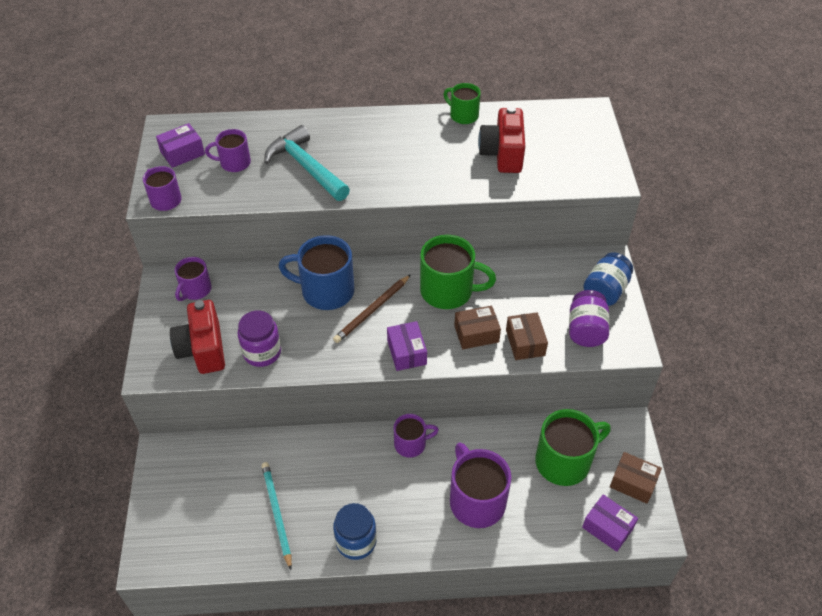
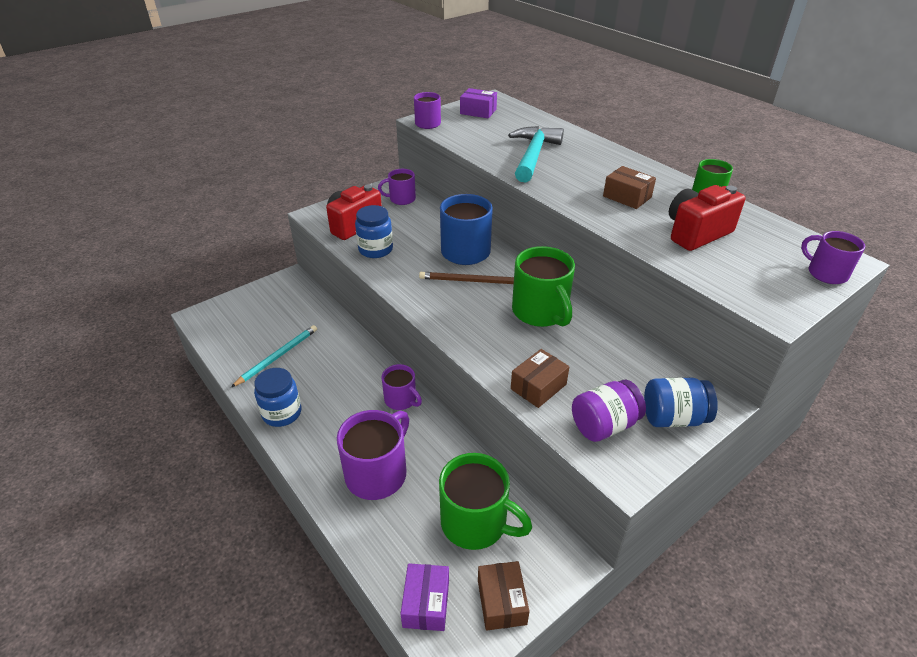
camera: 55 degrees right, 10 degrees down
(234, 163) = (496, 130): purple mug -> purple mug (825, 273)
(262, 352) = (375, 249): purple jar -> blue jar
(407, 352) = (449, 318): purple box -> none
(476, 334) = (513, 350): brown box -> brown box (627, 197)

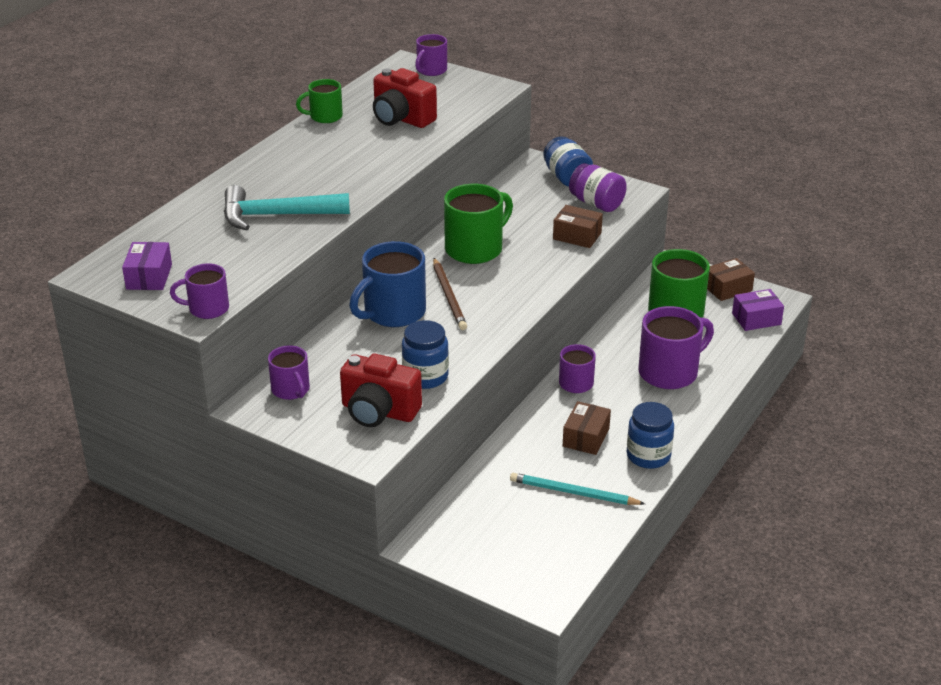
camera: 110 degrees left, 5 degrees down
(377, 473) = (670, 372): purple mug -> purple mug turned 135 degrees clockwise
(627, 197) = (350, 153): brown box -> brown box (586, 437)

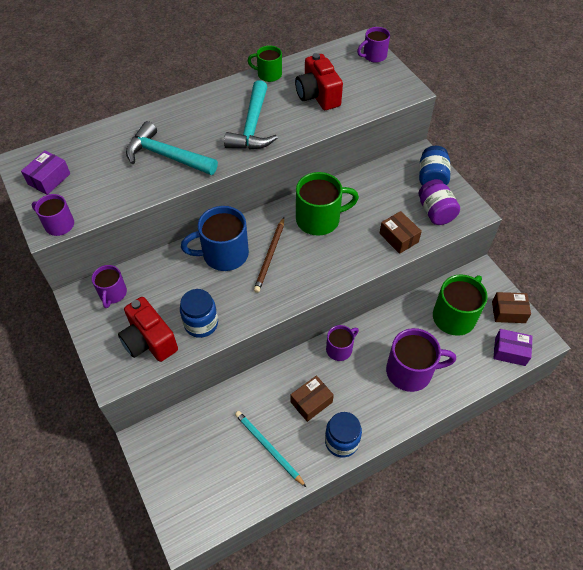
camera: 30 degrees right, 20 degrees up
(353, 163) = (252, 126): none -> turquoise hammer

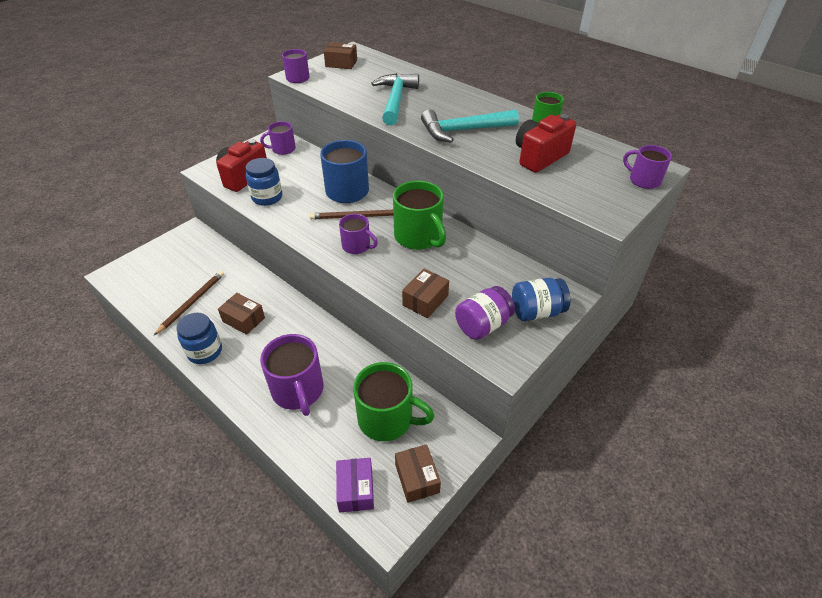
camera: 70 degrees right, 10 degrees down
(49, 179) = (341, 63): purple box -> brown box
(268, 448) = (192, 302): turquoise pencil -> brown pencil
(340, 349) = (309, 326): purple mug -> purple mug (357, 246)

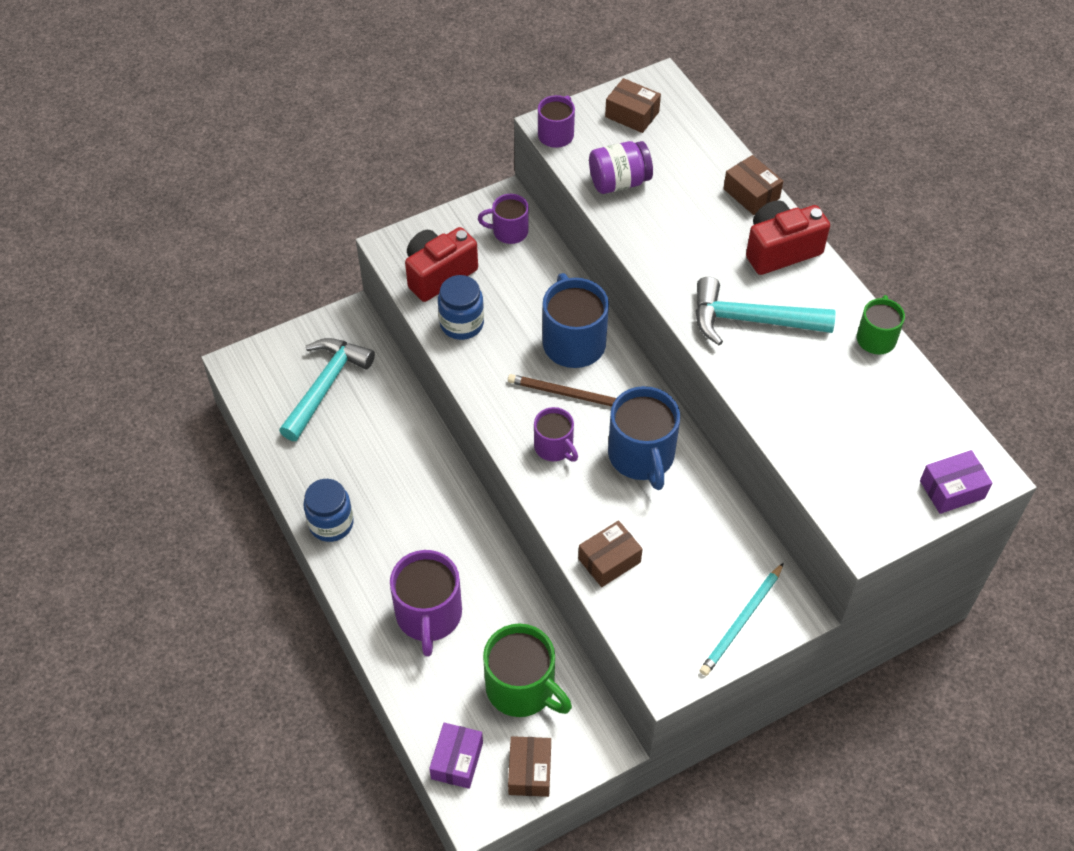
camera: 20 degrees right, 10 degrees up
(192, 302) = (330, 443): brown pencil -> none
(243, 319) = (389, 490): brown box -> brown box (751, 194)
(395, 100) = (681, 226): turquoise hammer -> turquoise hammer (326, 385)
(419, 237) = (642, 456): green mug -> blue mug
(482, 325) = (664, 619): purple jar -> purple jar (619, 182)
(536, 312) = (741, 622): blue jar -> turquoise pencil
(539, 157) = (832, 404): red camera -> red camera (780, 250)
(643, 180) = (952, 489): purple mug -> purple box

